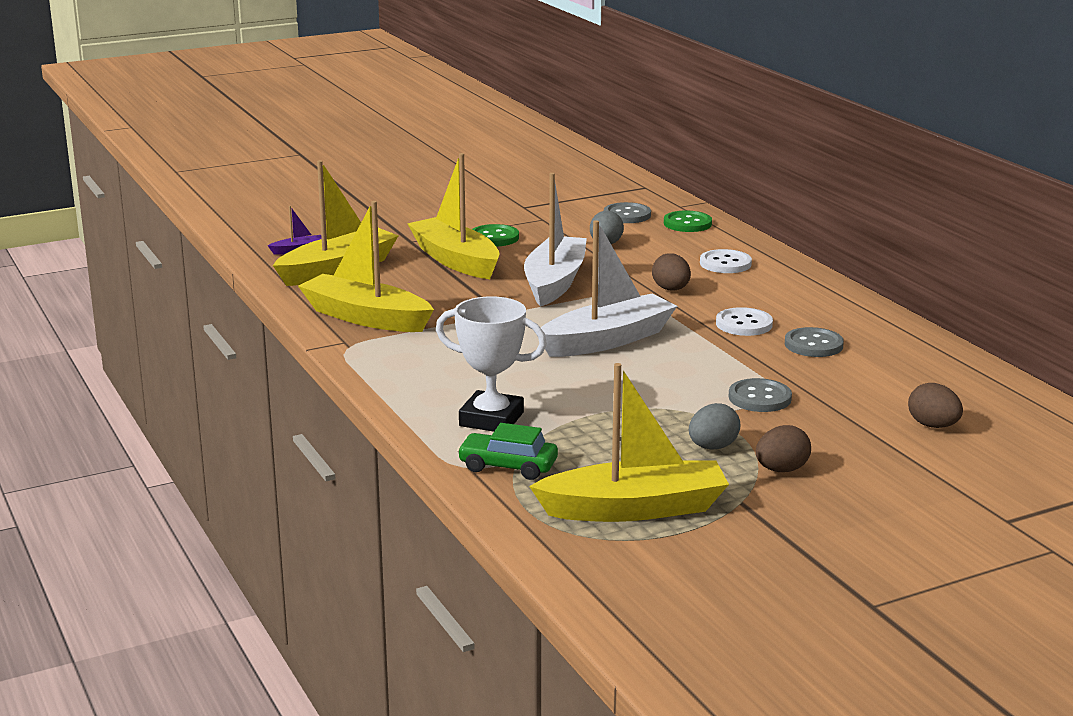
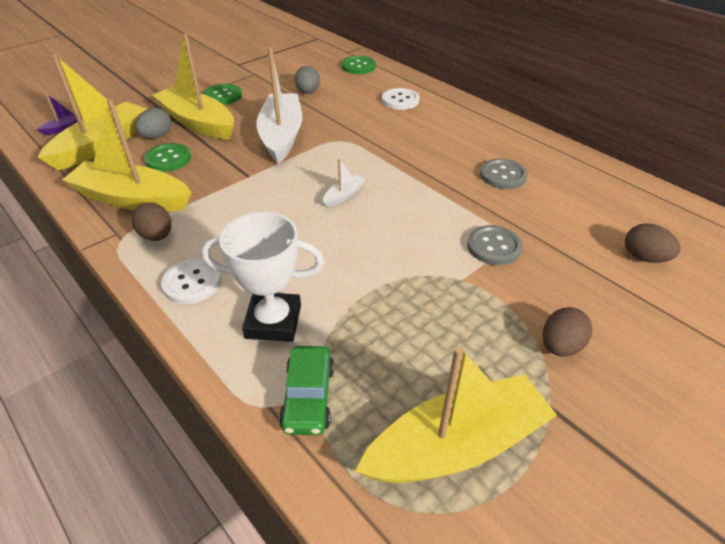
camera: 15 degrees left, 20 degrees up
(412, 289) = (168, 159): none -> green button
(508, 466) = (308, 397): green car -> green car turned 90 degrees counterclockwise
(607, 340) = (344, 195): white boat -> white boat, size x0.42
(627, 215) = (313, 63): grey button -> none
(671, 289) = (372, 131): brown egg -> brown egg (157, 236)
(712, 447) = (486, 324): grey egg -> grey egg (157, 136)
(744, 324) = (441, 160): white button -> white button (192, 283)

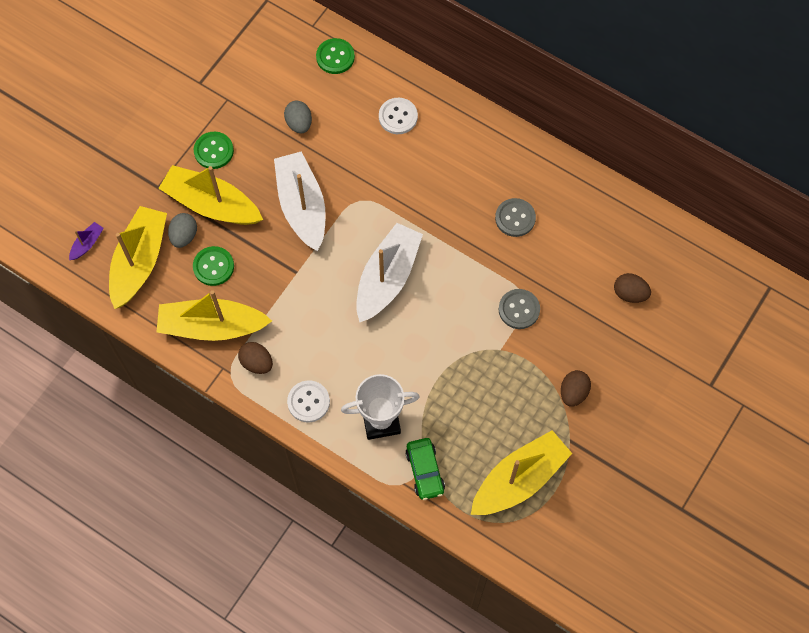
camera: 15 degrees left, 25 degrees up
(344, 195) = (387, 278): white boat -> white boat, size x2.38

